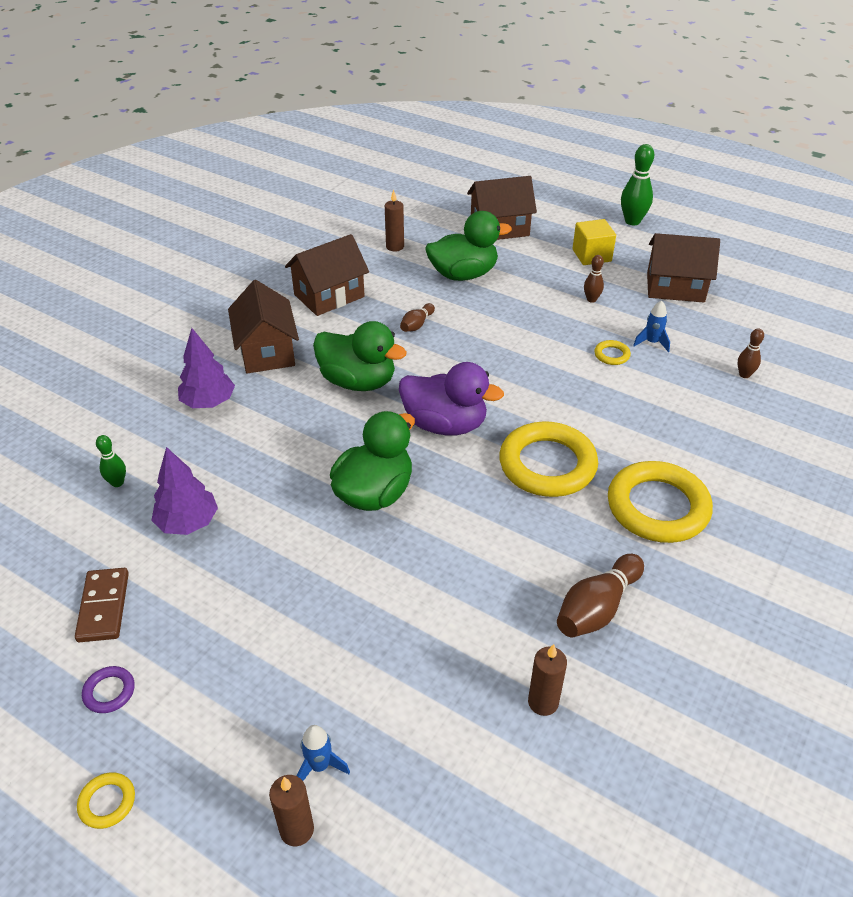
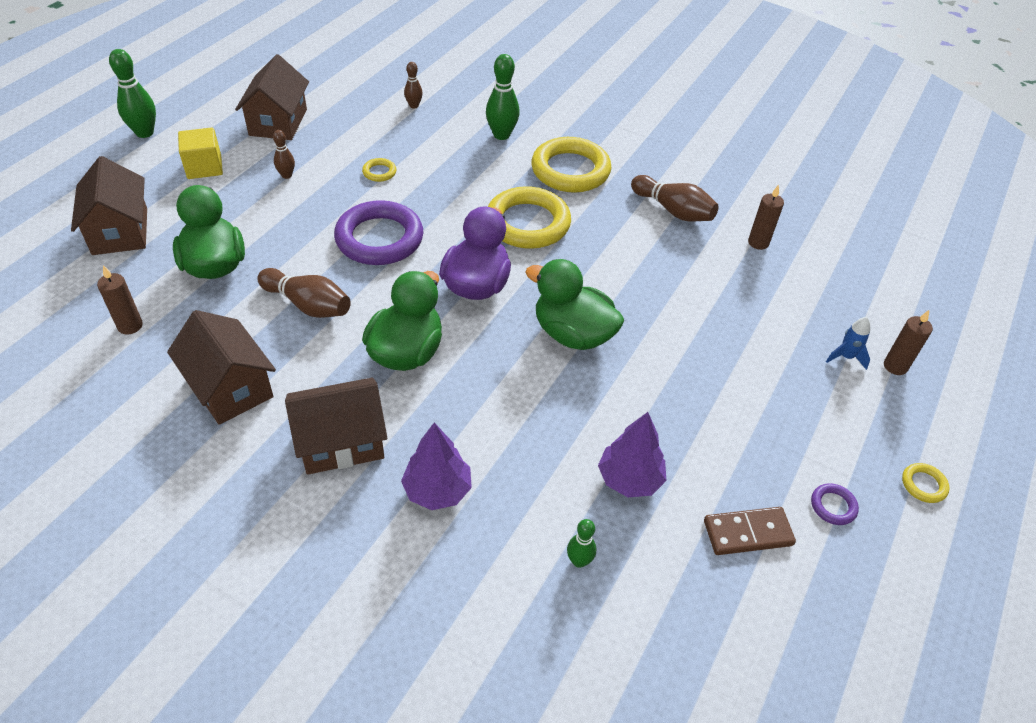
camera: 95 degrees left, 5 degrees up
(417, 325) = (308, 305): brown bowling pin -> brown bowling pin, size x1.77
(507, 360) = (379, 239): none -> purple ring
(652, 343) = (364, 147): blue rocket -> none
(712, 446) = (501, 135): none -> green bowling pin

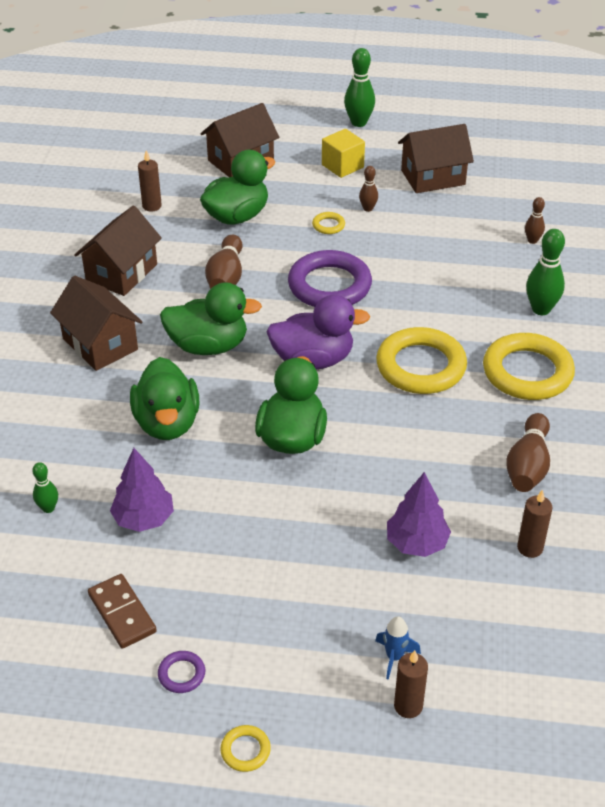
camera: 70 degrees right, 5 degrees down
(379, 172) = (416, 255): yellow ring -> yellow ring (328, 225)
(437, 490) = (79, 409): purple tree -> purple tree (416, 543)
(502, 420) = (167, 423): none -> green duck

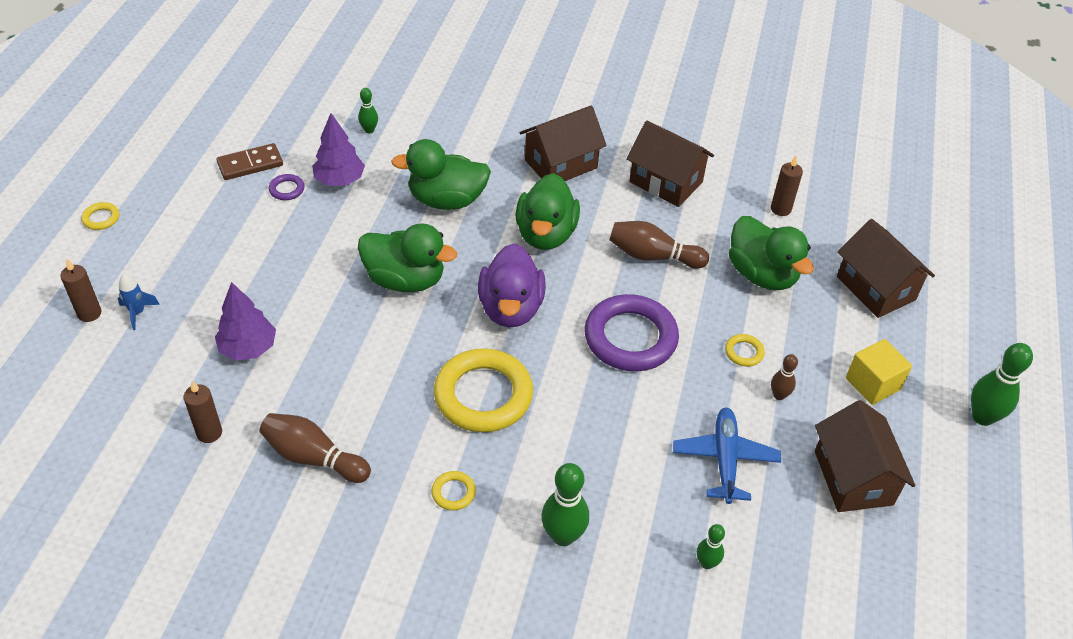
camera: 95 degrees right, 5 degrees up
(181, 674) = (181, 191): purple ring -> purple ring (287, 189)
(439, 234) = (724, 459): none -> blue plane
(527, 372) = (453, 492): yellow ring -> yellow ring, size x0.42
(532, 240) = (706, 563): brown bowling pin -> green bowling pin

